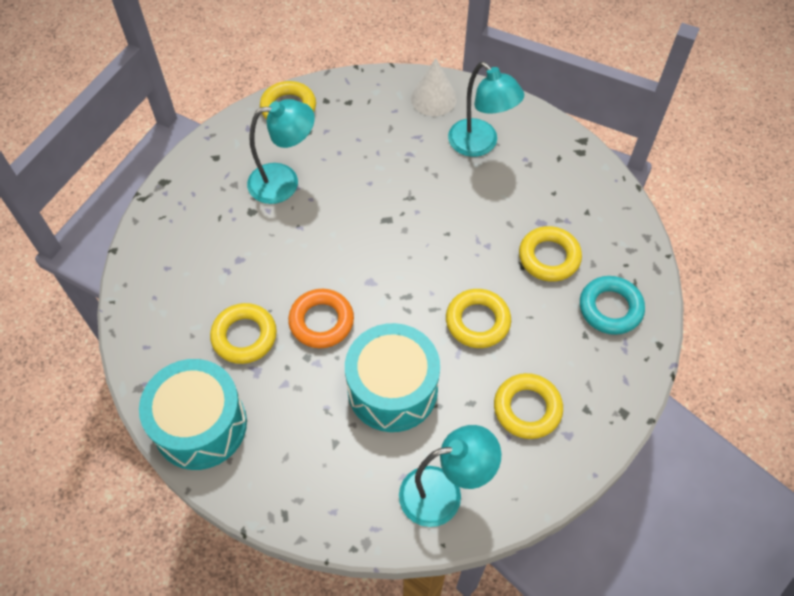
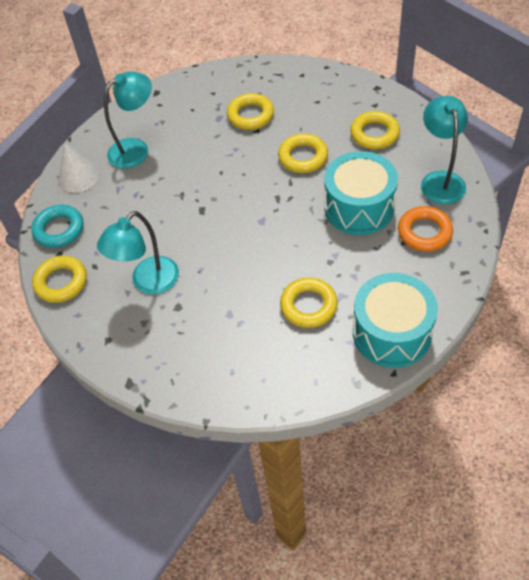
camera: 80 degrees left, 5 degrees down
(284, 182) = (148, 282): turquoise lamp -> turquoise lamp turned 135 degrees counterclockwise
(321, 321) = (297, 252): orange ring -> orange ring (424, 232)
(610, 308) = (296, 87): turquoise ring -> turquoise ring (59, 229)

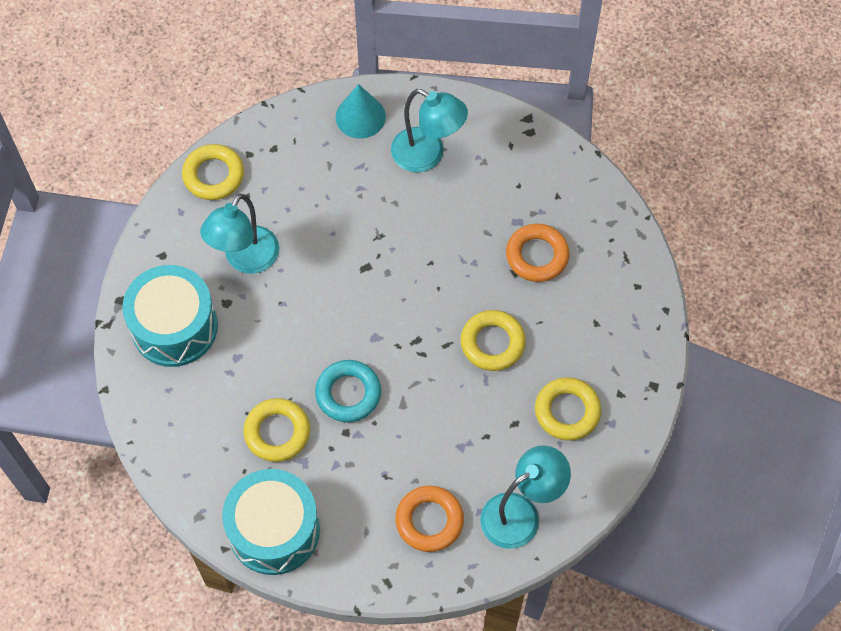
camera: 60 degrees right, 10 degrees up
(59, 229) = (280, 137): turquoise ring -> turquoise ring (348, 393)
(78, 177) = (360, 116): white cone -> turquoise cone
(148, 282) = (245, 260): turquoise lamp -> turquoise lamp turned 75 degrees counterclockwise
(250, 115) = (537, 256): yellow ring -> orange ring
(359, 207) = (438, 435): turquoise drum -> turquoise drum (174, 327)

